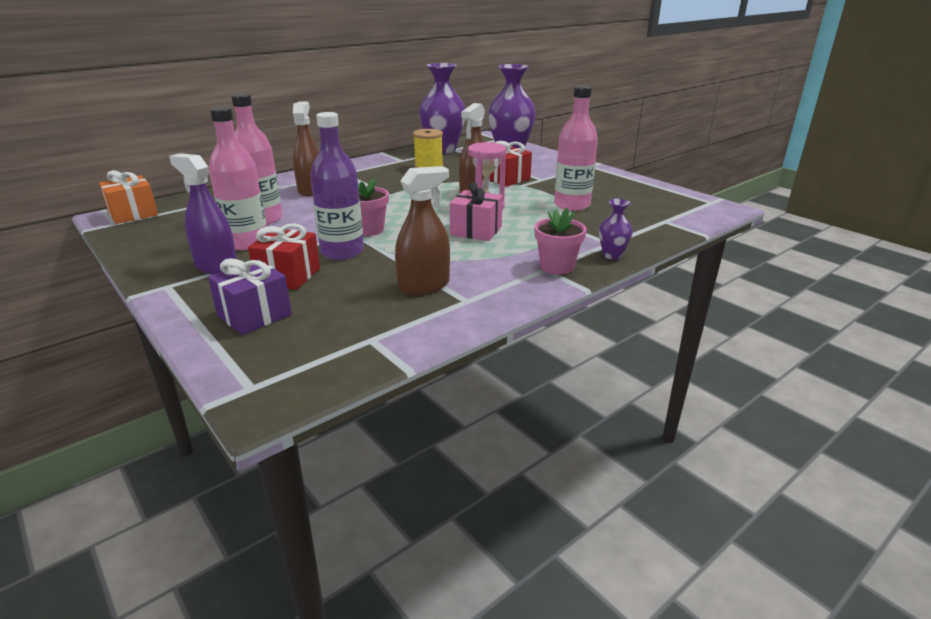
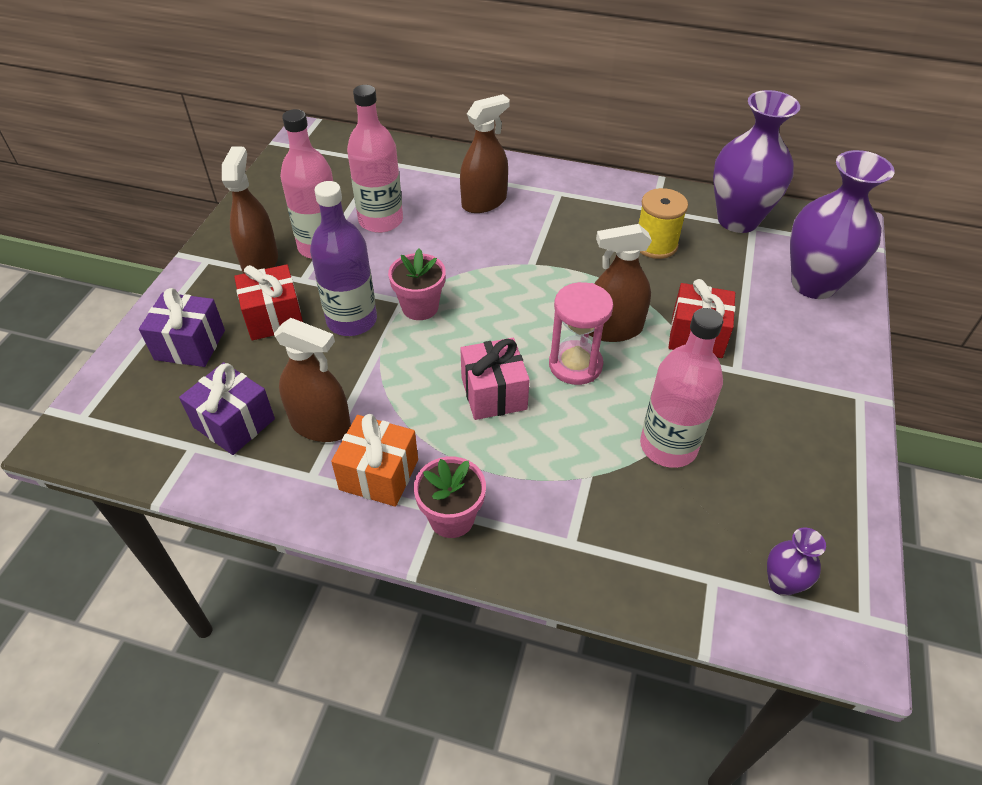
camera: 55 degrees right, 20 degrees up
(133, 214) = (322, 141): orange gift -> orange gift (379, 474)
(216, 266) = (260, 262): purple spray bottle -> brown spray bottle
(372, 316) = (234, 423): none -> purple gift
(612, 255) = (531, 561): purple vase -> purple vase (781, 583)

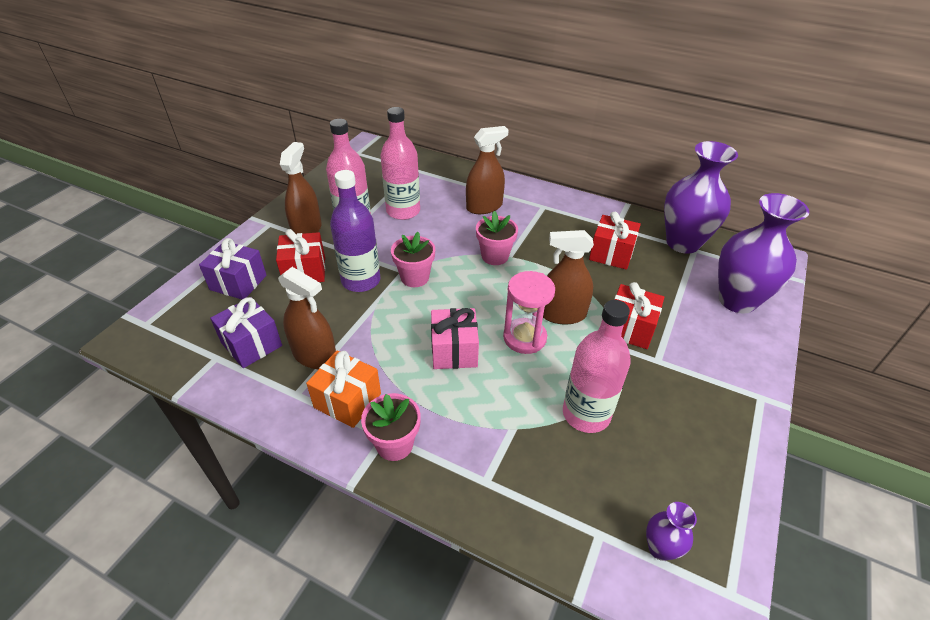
camera: 10 degrees right, 5 degrees down
(514, 266) = (495, 256): none -> pink flower pot
(655, 245) = (611, 254): yellow spool -> red gift

